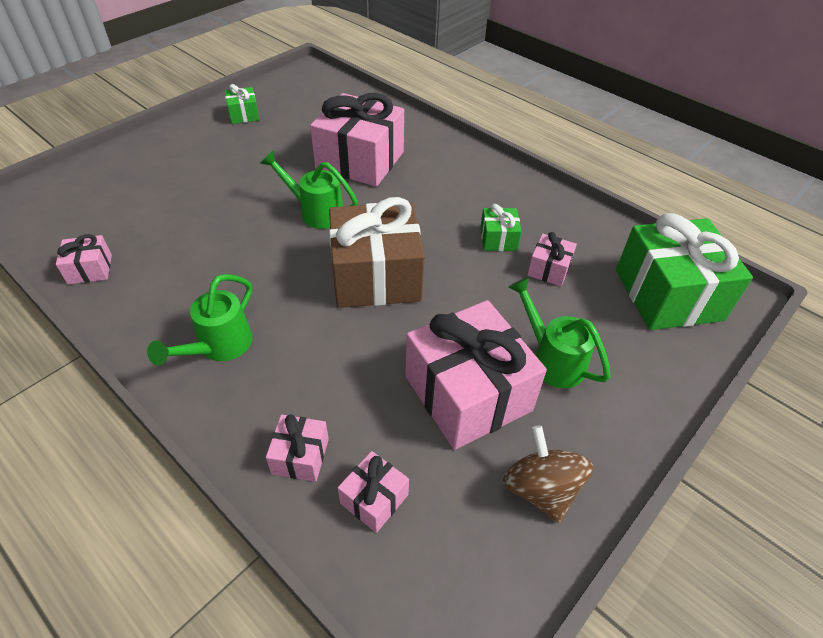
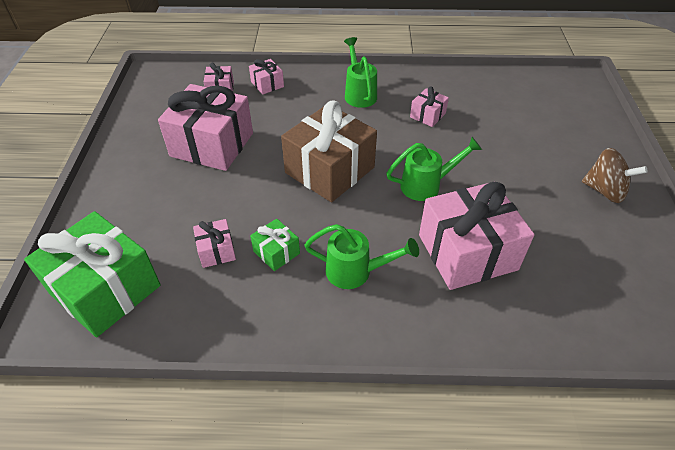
camera: 140 degrees right, 0 degrees up
(90, 269) = (476, 83): pink gift -> pink gift (427, 115)
(244, 115) = (625, 229): green gift -> none
(541, 489) = (145, 129): brown spinning top -> brown spinning top (604, 191)
(552, 359) = (174, 188): green watering can -> green watering can (355, 272)

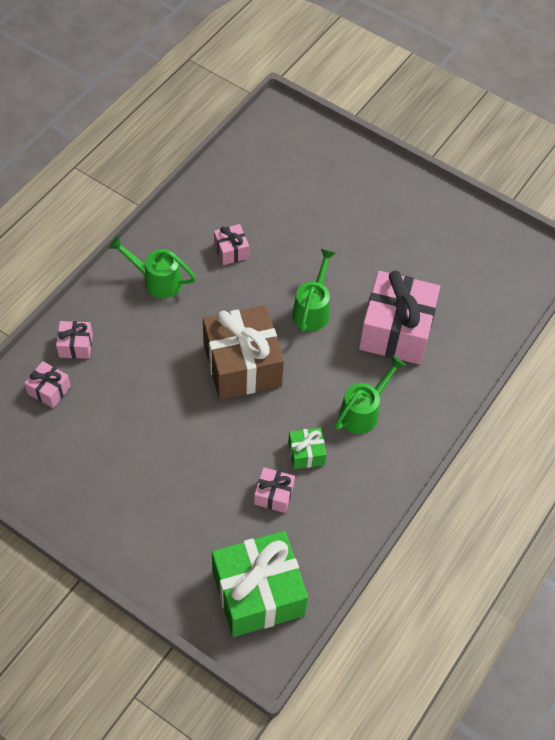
camera: 60 degrees left, 10 degrees up
(212, 145) = (134, 437): pink gift -> none
(604, 191) = (404, 204): brown spinning top -> none

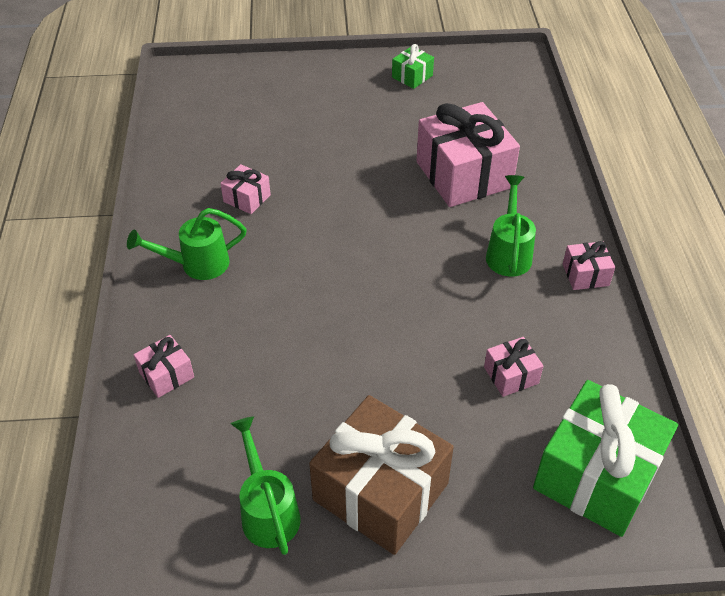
camera: 35 degrees left, 10 degrees down
(49, 390) = (178, 437): pink gift -> pink gift (585, 275)
(242, 365) = (359, 284): brown gift -> brown gift (380, 491)
(306, 453) = (499, 319): green gift -> green gift (412, 76)
(312, 309) = (374, 201): green watering can -> green watering can (268, 511)

